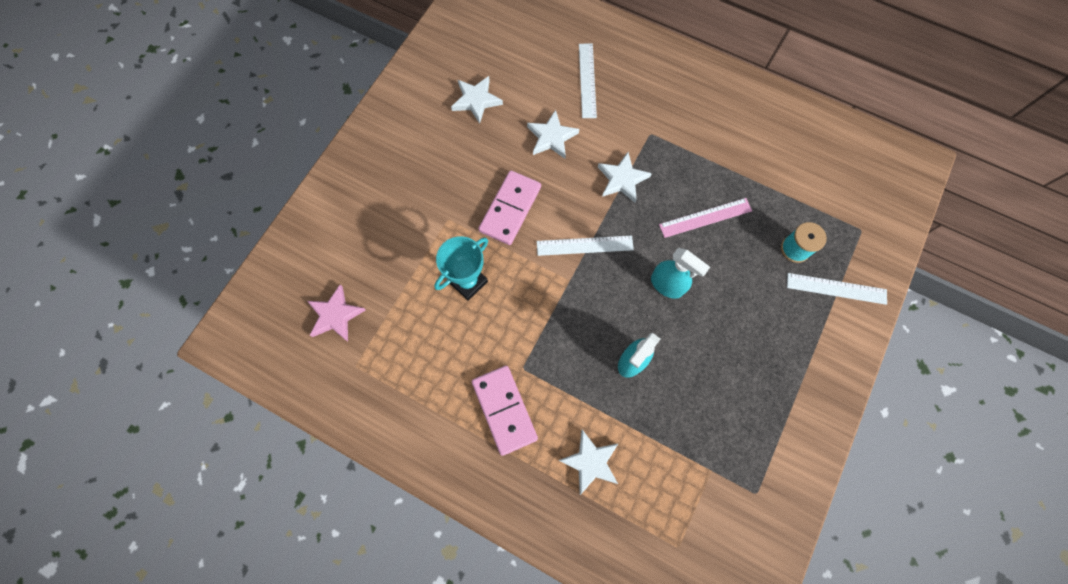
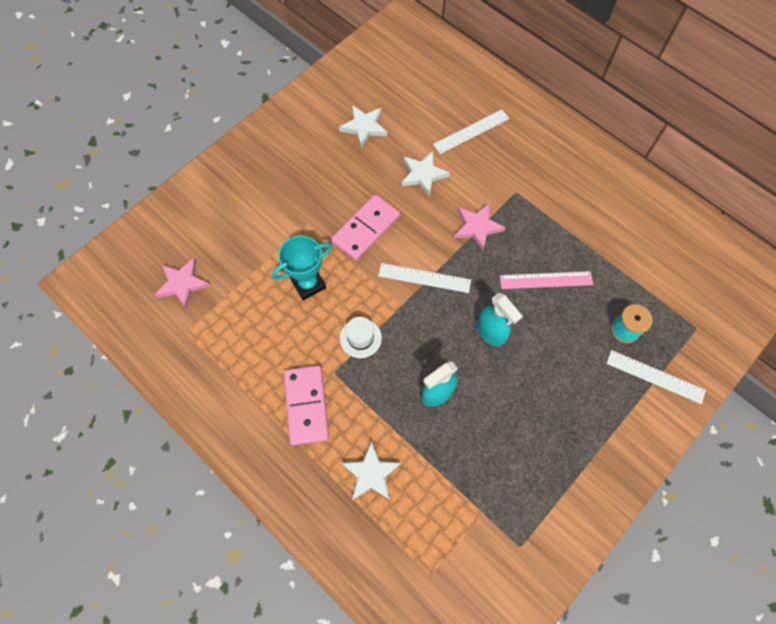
camera: 15 degrees right, 5 degrees down
(538, 325) = (360, 338): none -> white hat
(587, 80) = (471, 131): white ruler -> white ruler turned 45 degrees clockwise
(622, 179) = (477, 227): white star -> pink star

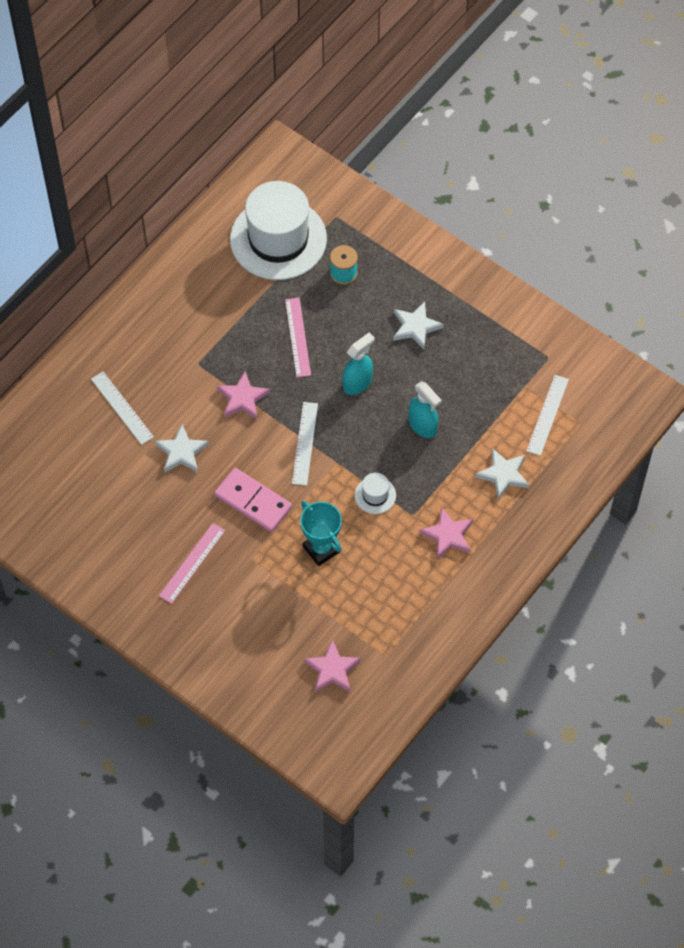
camera: 95 degrees left, 5 degrees down
(306, 405) = (448, 535): pink domino -> pink star
(310, 177) = (192, 563): none -> pink ruler
(364, 127) = (121, 515): white star -> white star (415, 327)
(655, 376) = (386, 252): white ruler -> white ruler (547, 415)
(663, 270) = (278, 239): none -> white hat

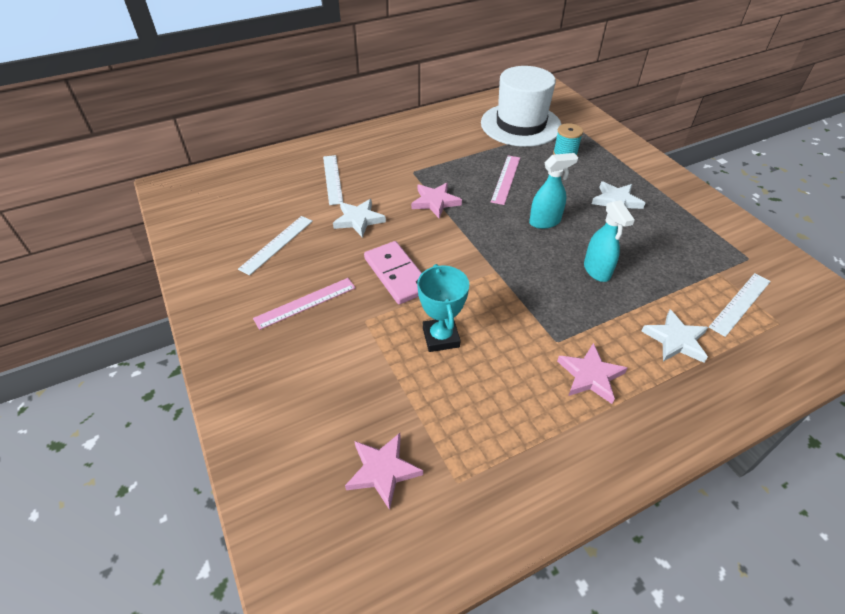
camera: 25 degrees right, 15 degrees down
(304, 443) = (472, 248): white ruler -> white ruler (276, 244)
(375, 495) = (522, 310): white hat -> none

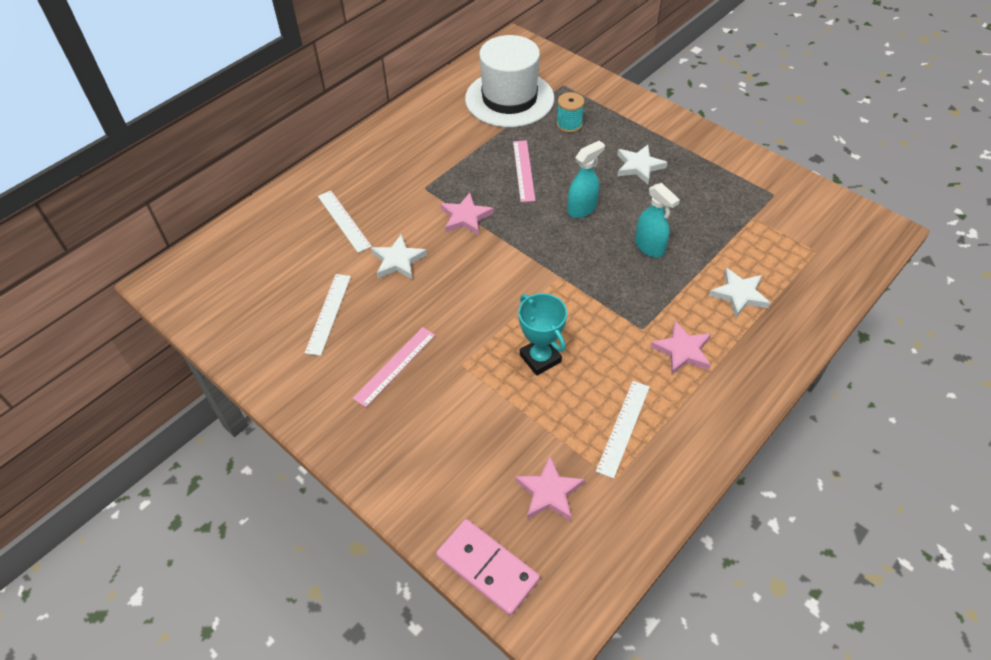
camera: 20 degrees left, 5 degrees up
(397, 274) = (468, 308): pink domino -> pink domino (487, 567)
(740, 303) = (779, 242): white ruler -> white ruler (623, 428)

